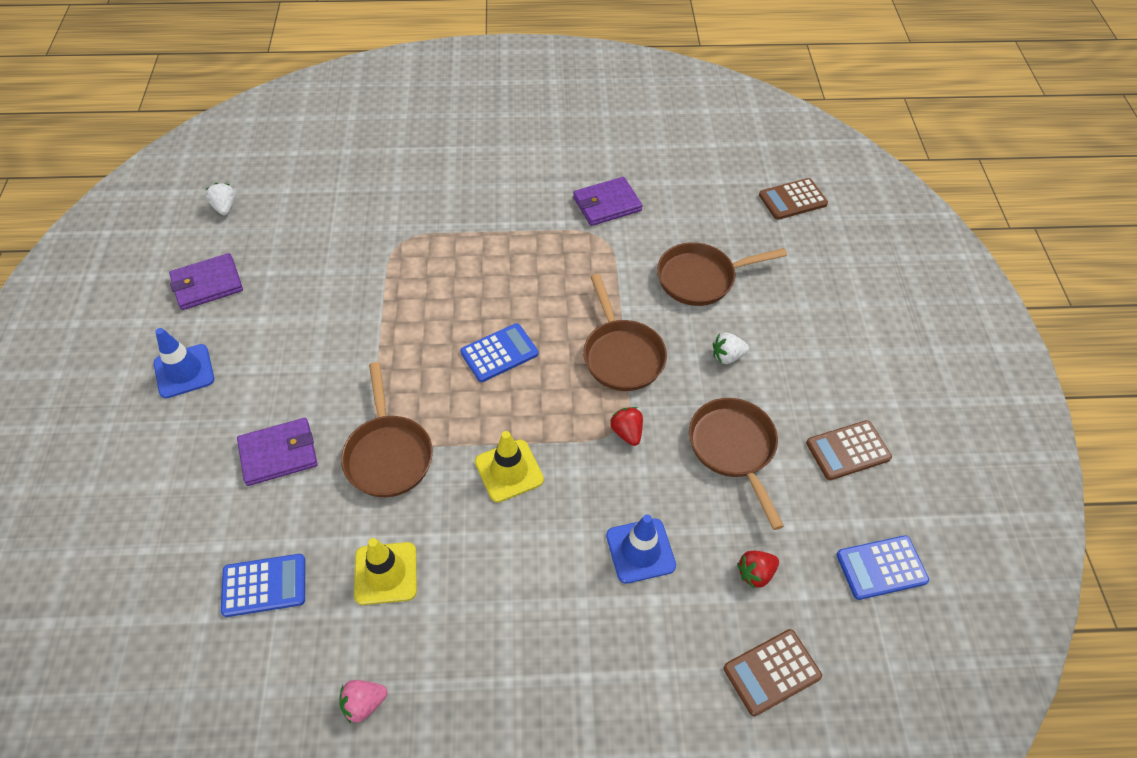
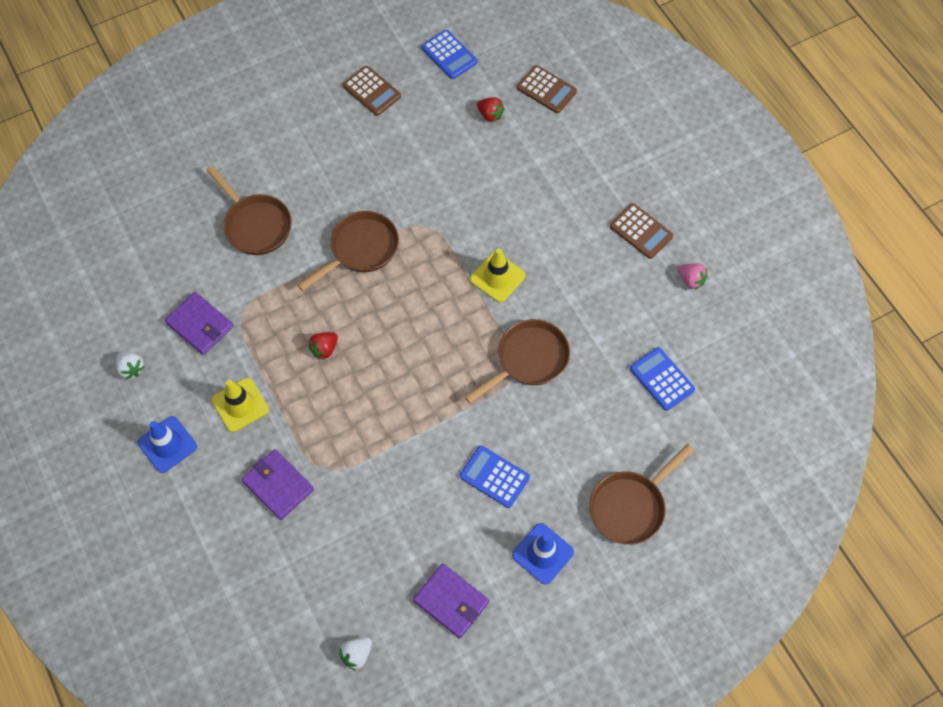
camera: 115 degrees left, 10 degrees up
(278, 453) = (569, 433): purple wallet -> purple wallet (278, 485)
(385, 573) = (611, 312): yellow traffic cone -> yellow traffic cone (240, 405)
(499, 353) = (402, 331): blue calculator -> blue calculator (494, 477)
(627, 432) = (427, 220): red strawberry -> red strawberry (324, 349)
(640, 551) = (510, 179): blue traffic cone -> blue traffic cone (167, 444)
(727, 356) = (326, 182): white strawberry -> white strawberry (131, 368)
(733, 449) = (405, 154): brown pan -> brown pan (630, 506)
(792, 200) = (131, 189): brown calculator -> brown calculator (641, 231)

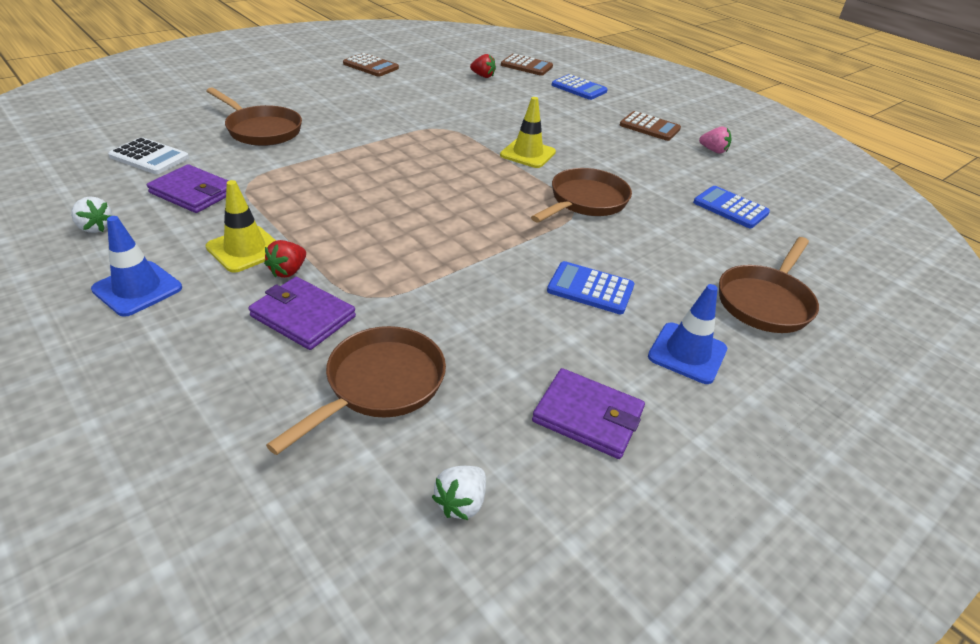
camera: 15 degrees left, 25 degrees down
(162, 268) = (149, 157): none -> white calculator
(324, 349) = (350, 203): red strawberry -> red strawberry (288, 271)
(361, 249) = (379, 141): brown pan -> brown pan (380, 385)
(449, 55) = (436, 52): blue calculator -> blue calculator (579, 88)

